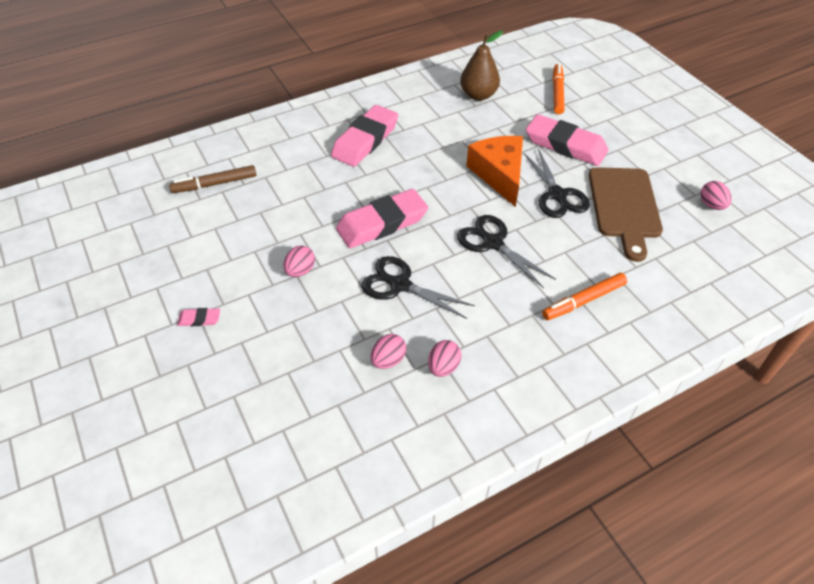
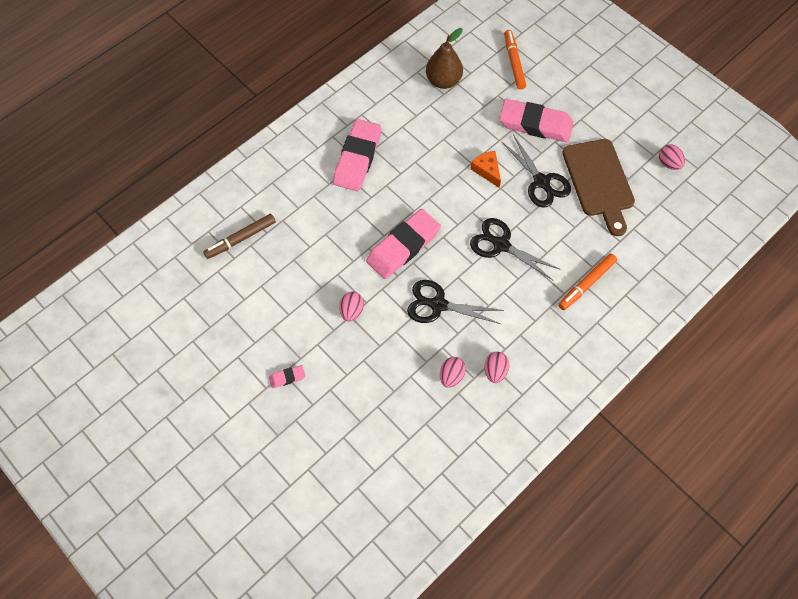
camera: 15 degrees left, 15 degrees up
(499, 174) = (487, 170): orange cheese -> orange cheese, size x0.54

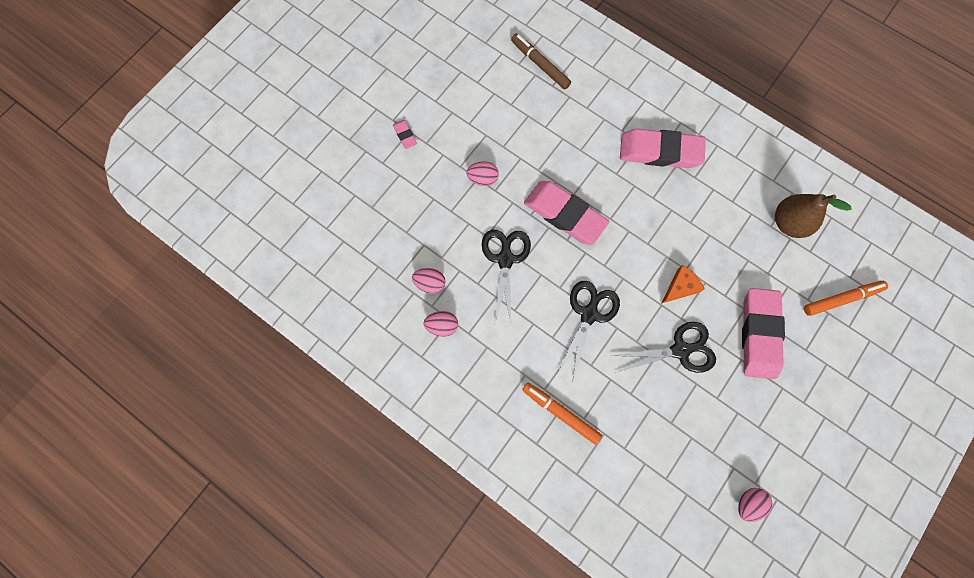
camera: 80 degrees right, 10 degrees up
(541, 182) = (680, 350): black scissors -> black scissors turned 150 degrees counterclockwise
(599, 182) = (698, 417): brown cutting board -> none

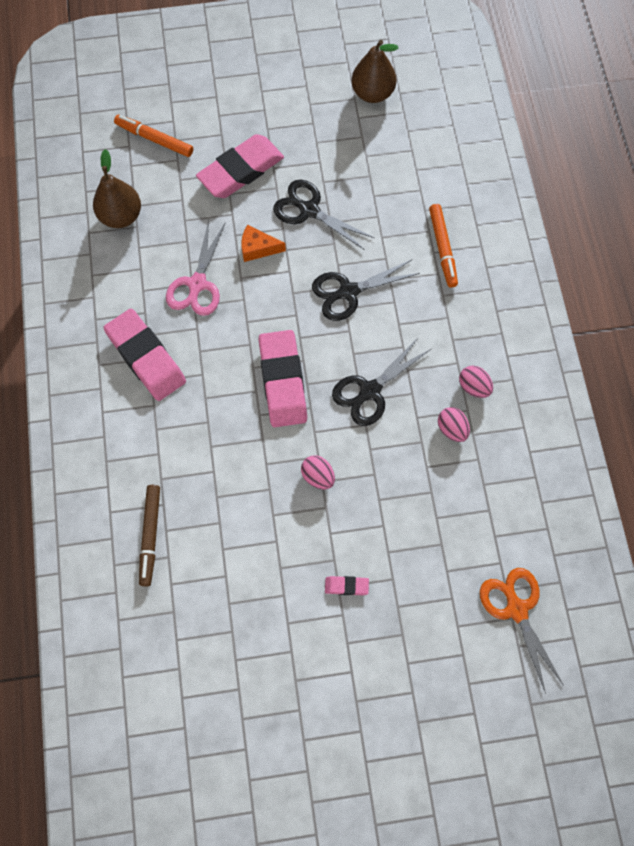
camera: 135 degrees left, 5 degrees down
(294, 210) = (516, 609): none -> orange scissors
(405, 135) = (346, 586): pink eraser -> pink eraser turned 75 degrees clockwise
(686, 225) = (197, 284): none -> pink scissors
(748, 503) = (372, 93): pink egg -> brown pear

